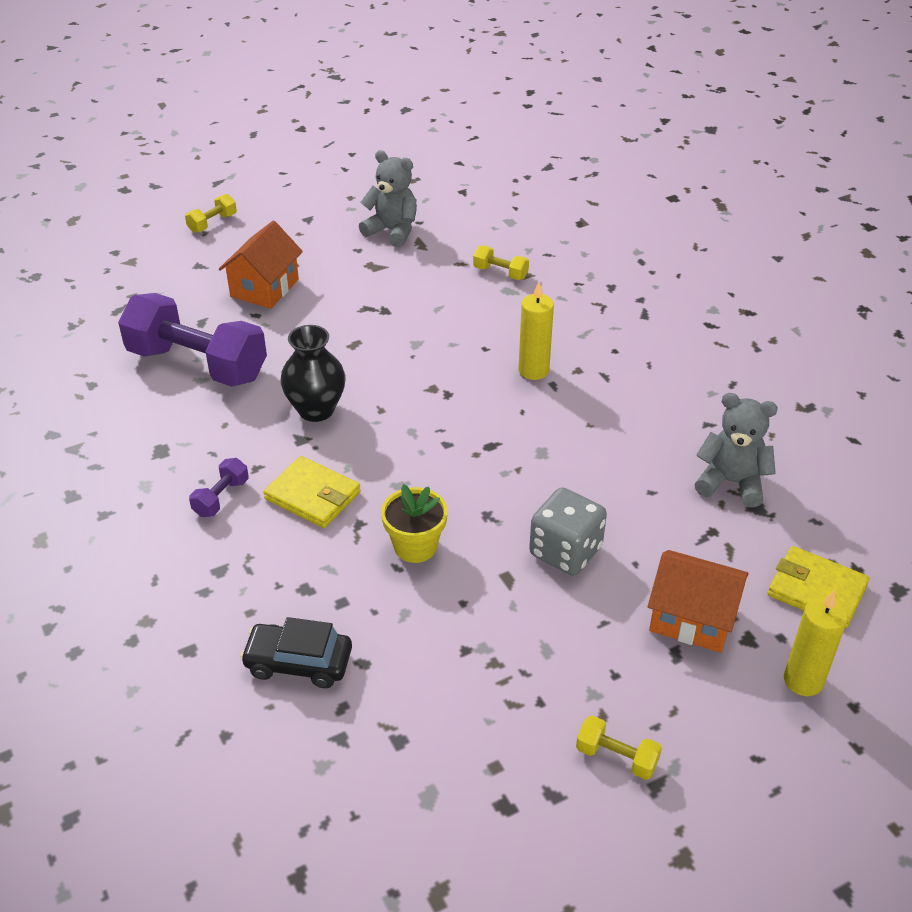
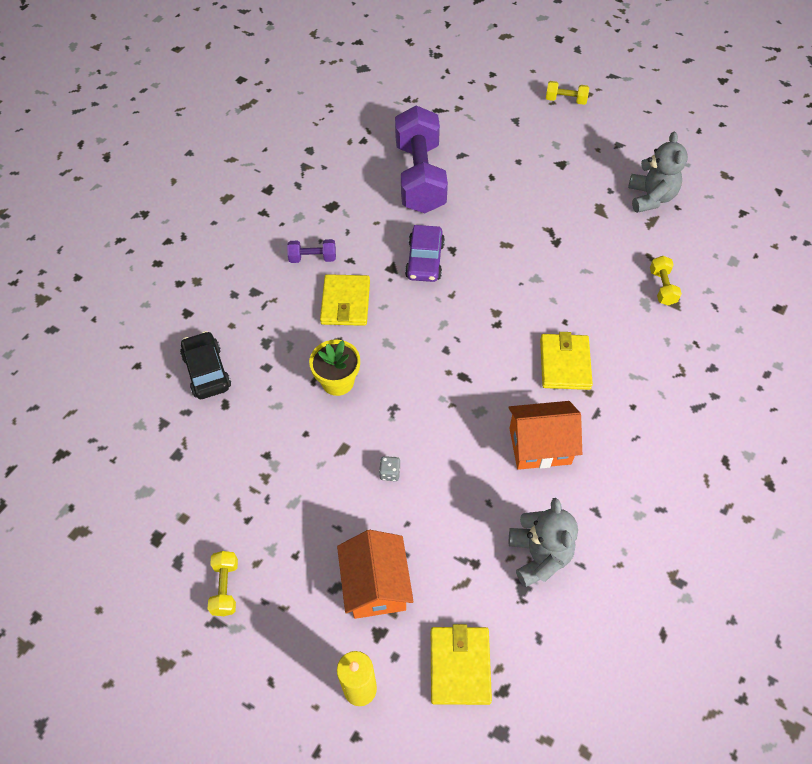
camera: 60 degrees right, 15 degrees up
(264, 288) = (522, 165): orange house -> orange house (540, 446)
(316, 410) = (424, 260): black vase -> purple car
(533, 370) = (564, 364): yellow candle -> yellow wallet
(565, 551) = (390, 473): grey dice -> grey dice, size x0.41

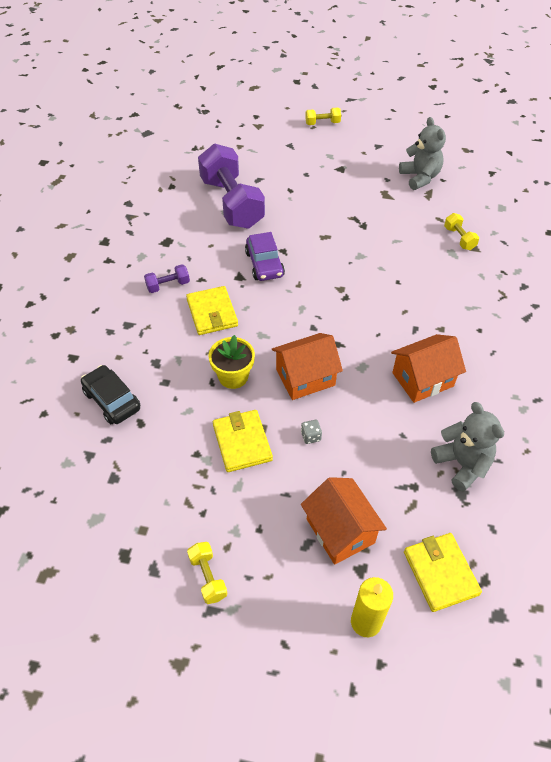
camera: 20 degrees left, 5 degrees down
(412, 405) = (305, 377): none -> orange house
(564, 364) = (412, 313): yellow wallet -> yellow wallet (242, 442)

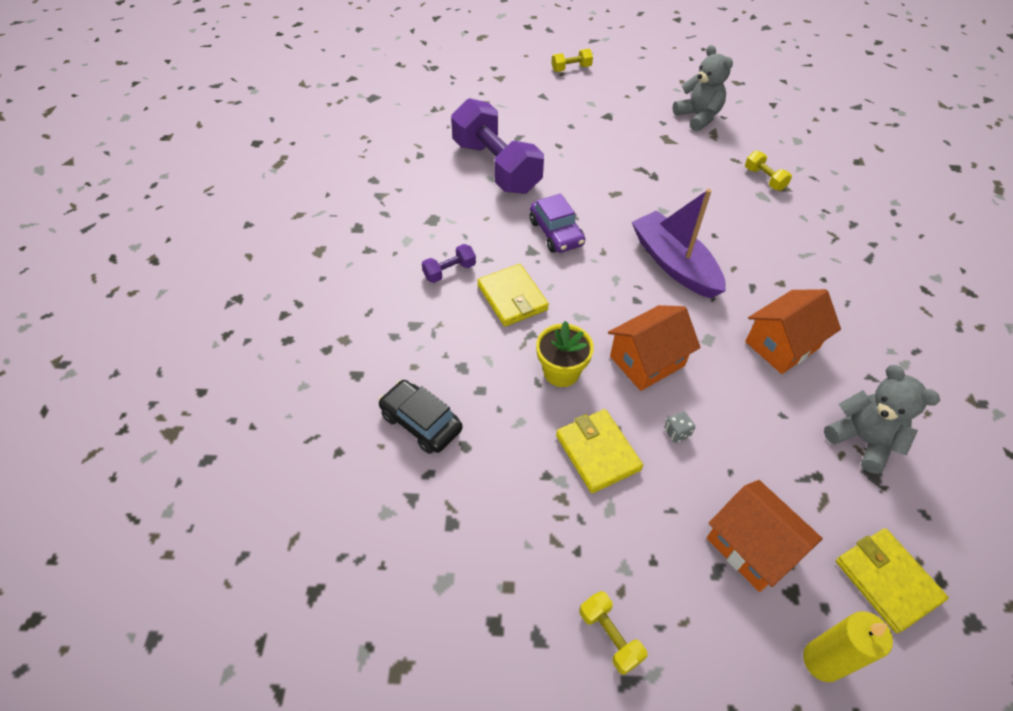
camera: 10 degrees left, 0 degrees up
(355, 302) = (674, 264): none -> purple boat

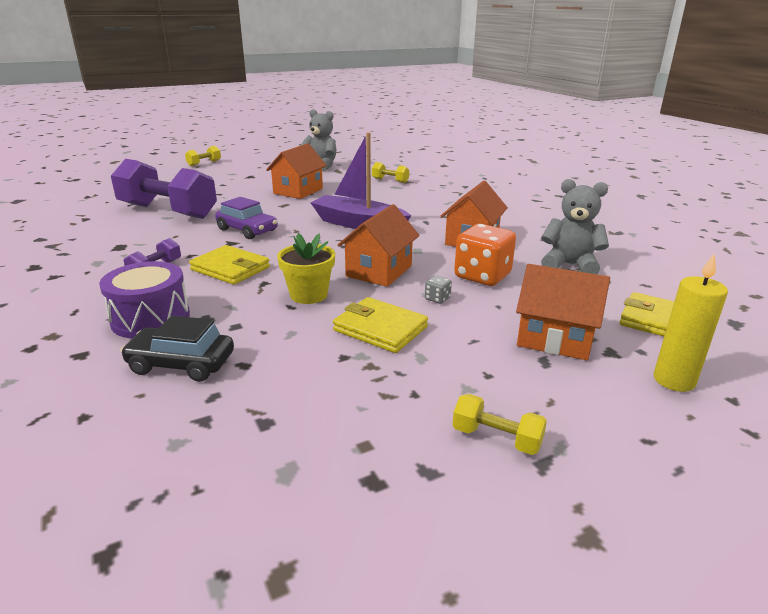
camera: 30 degrees left, 25 degrees down
(420, 349) = (151, 318): none -> purple drum
(644, 168) = (298, 191): none -> orange house
(748, 416) = (482, 276): none -> orange dice

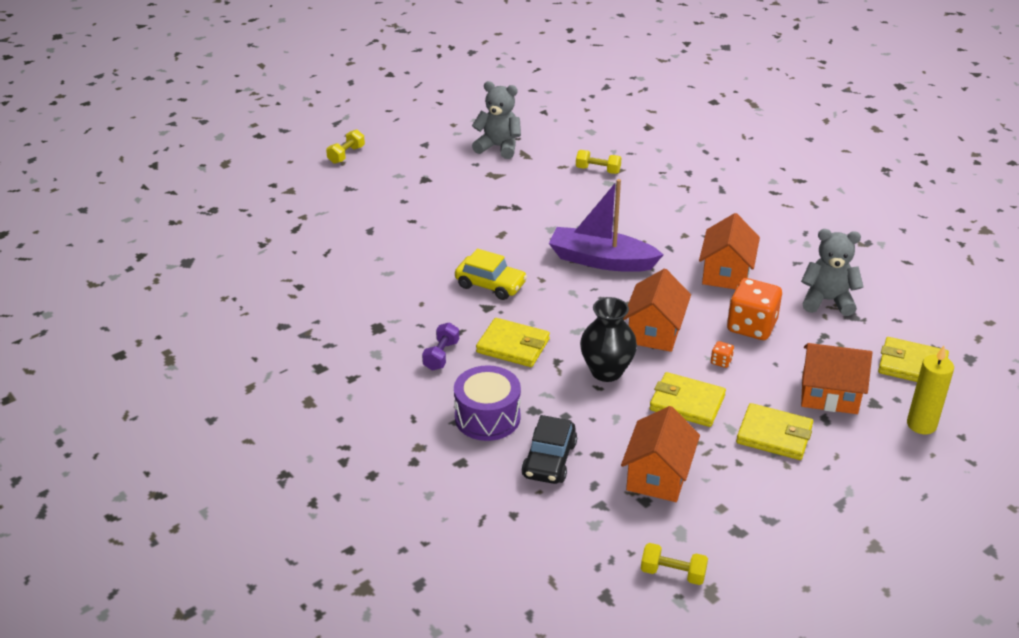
camera: 10 degrees left, 10 degrees up
(167, 211) = (380, 262): purple dumbbell -> none
(181, 364) = (549, 460): black car -> black car turned 75 degrees counterclockwise
(247, 230) = (490, 285): purple car -> yellow car
(298, 191) = (502, 205): orange house -> orange house (658, 476)
(309, 295) = (606, 371): yellow flower pot -> black vase
(437, 299) = (721, 361): grey dice -> orange dice
(473, 370) = (774, 435): none -> yellow wallet
(496, 438) = (806, 490): yellow dumbbell -> yellow dumbbell (673, 573)

